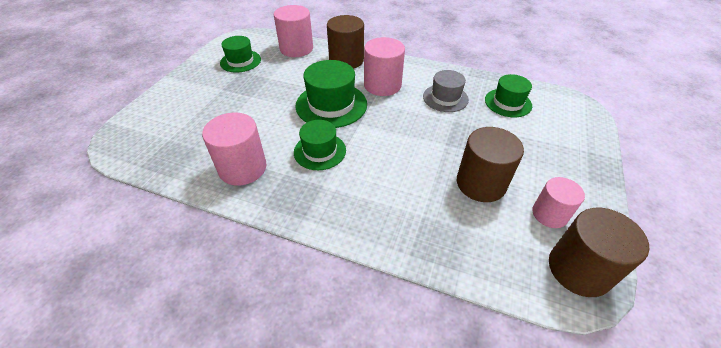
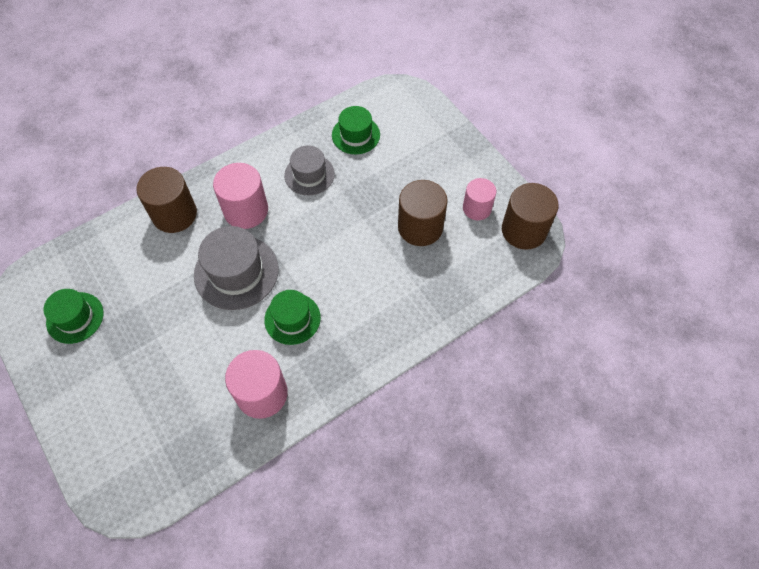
camera: 55 degrees left, 15 degrees up
(296, 49) = (105, 248): pink cylinder -> none
(331, 105) = (236, 272): green hat -> grey hat

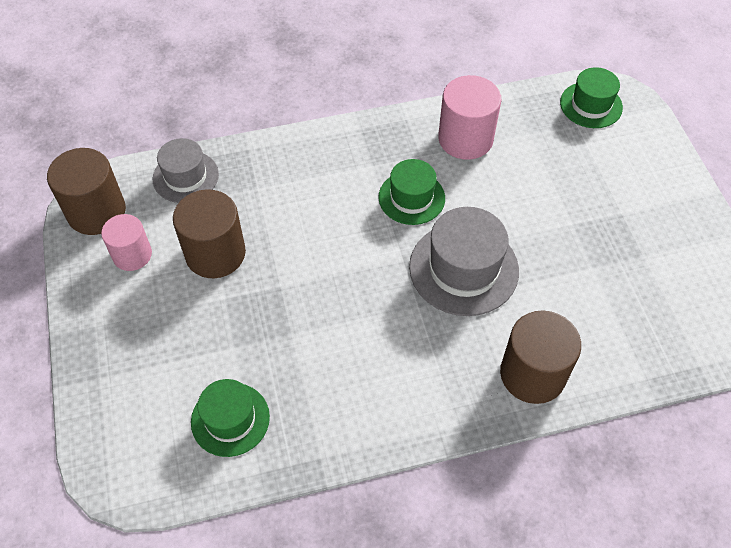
camera: 160 degrees left, 5 degrees down
(75, 317) = (672, 274): green hat -> green hat (591, 105)
(246, 210) = (431, 348): pink cylinder -> none
(309, 174) = (325, 374): grey hat -> grey hat (185, 177)

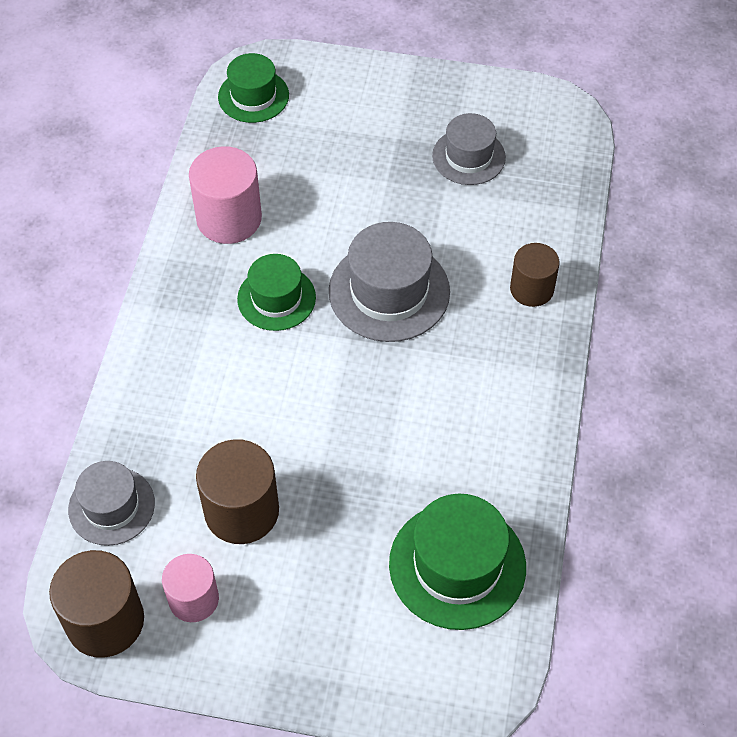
camera: 65 degrees left, 0 degrees up
(230, 419) = (457, 565): green hat -> green hat, size x1.55
(532, 374) = (531, 289): brown cylinder -> brown cylinder, size x0.65
(641, 272) = (468, 157): none -> grey hat

